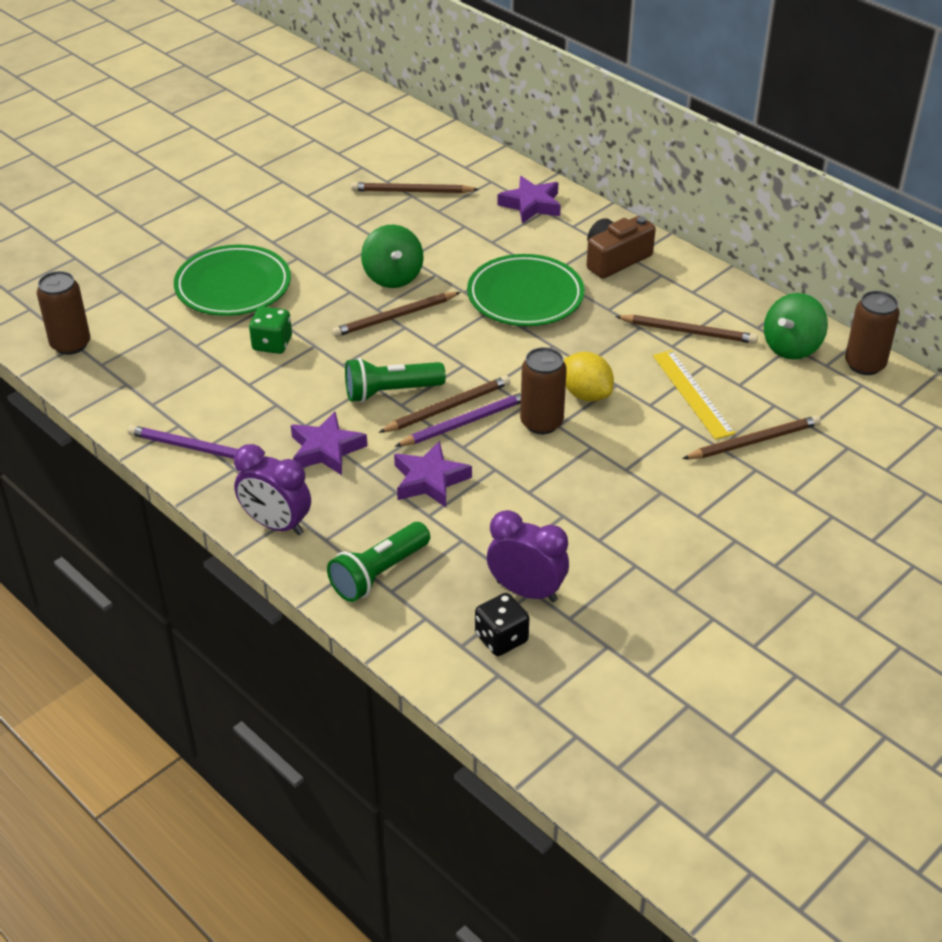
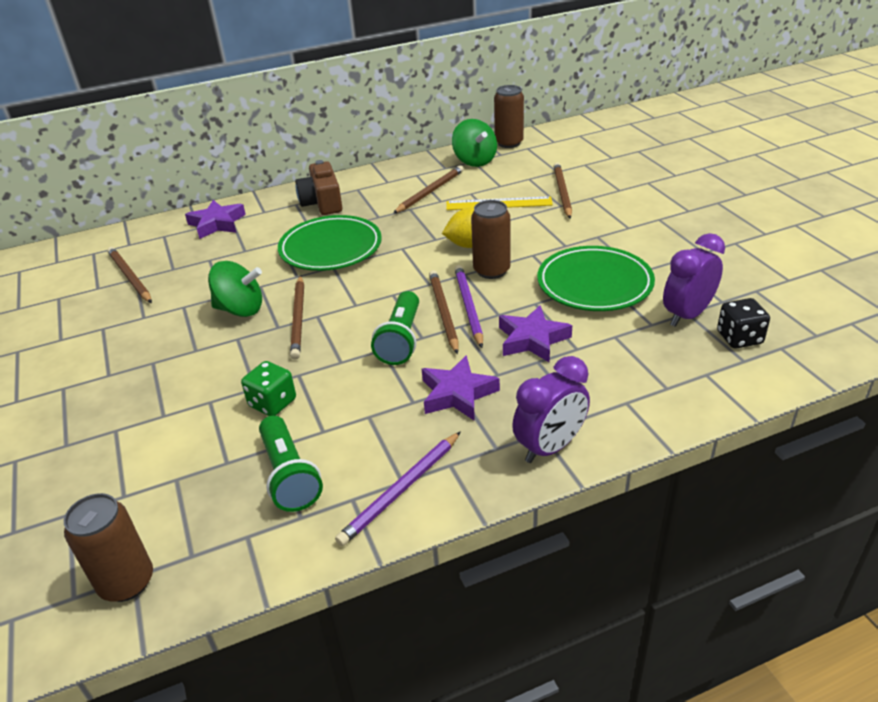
camera: 65 degrees left, 5 degrees down
(233, 286) = (154, 416): green plate -> green plate (594, 284)
(379, 573) = (642, 391): green flashlight -> green flashlight (289, 475)
(412, 191) = (130, 277): brown pencil -> brown pencil turned 120 degrees clockwise

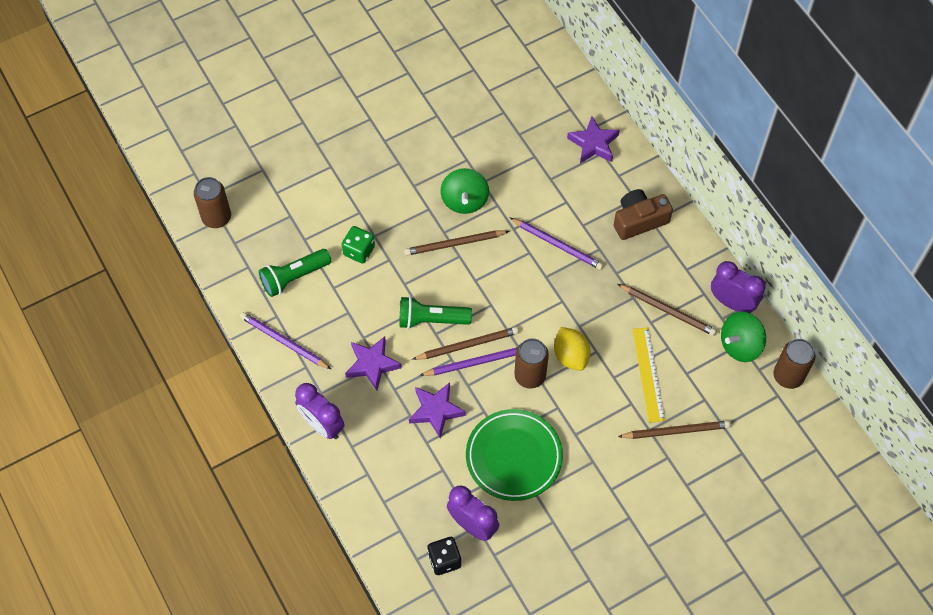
camera: 80 degrees right, 25 degrees up
(130, 277) = (504, 107): brown pencil -> none
(331, 248) = (557, 245): green plate -> purple pencil
(430, 163) = (732, 303): none -> purple clock

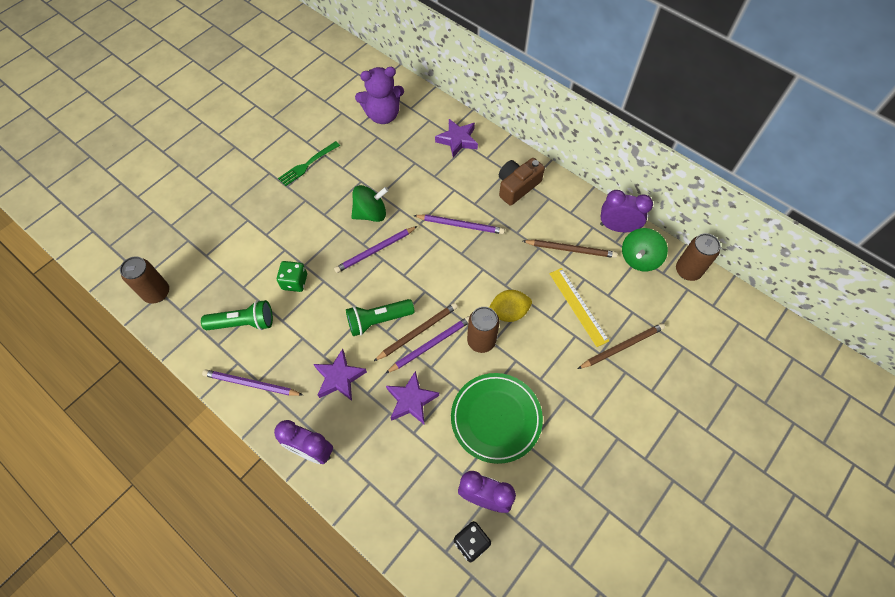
camera: 20 degrees left, 0 degrees up
(294, 277) = (243, 323): green flashlight -> green flashlight turned 135 degrees counterclockwise
(415, 122) = (307, 164): none -> green fork
(454, 244) = (375, 251): brown pencil -> purple pencil
(464, 200) = (371, 213): green spinning top -> green spinning top turned 90 degrees counterclockwise
(519, 86) = (383, 115): none -> purple teddy bear
(571, 356) = (508, 312): yellow lemon -> yellow lemon turned 60 degrees counterclockwise

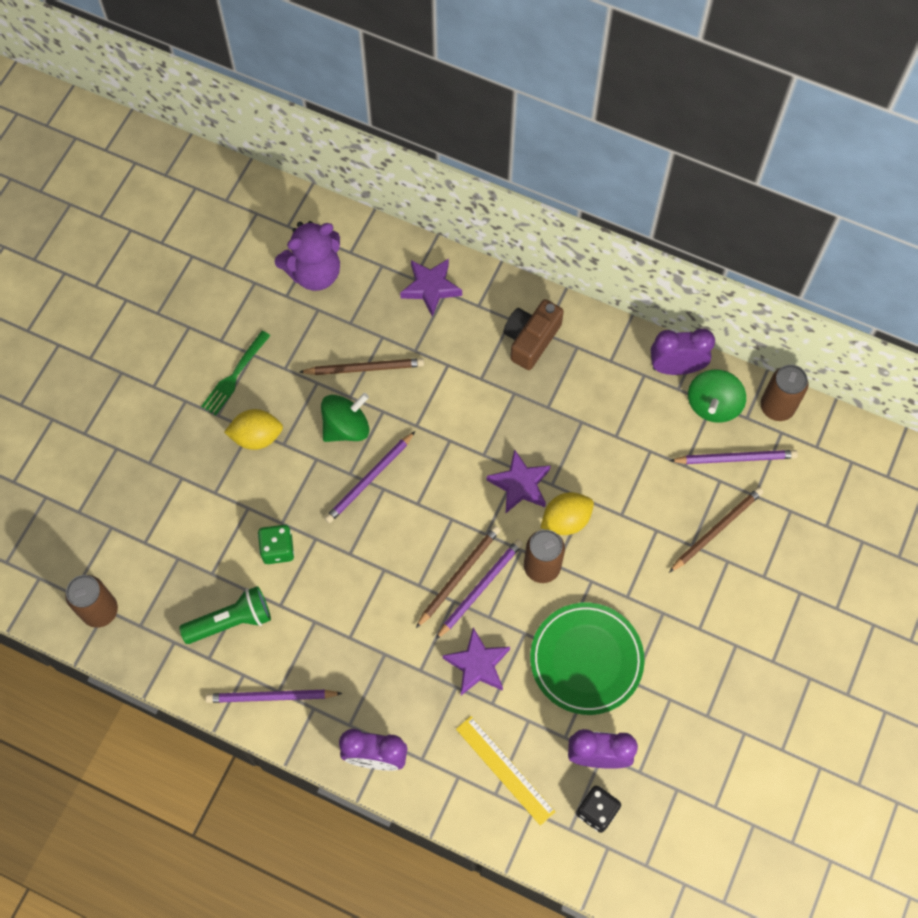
camera: 15 degrees left, 5 degrees up
(308, 205) = (256, 437): none -> yellow lemon
(339, 378) = (379, 660): purple star -> purple star (520, 484)
(378, 320) = (404, 573): green flashlight -> none
(460, 225) = (471, 414): purple pencil -> purple pencil (735, 458)
(571, 249) = (623, 414): brown pencil -> brown pencil (364, 368)
(578, 306) = (651, 490): yellow ruler -> yellow ruler (504, 770)

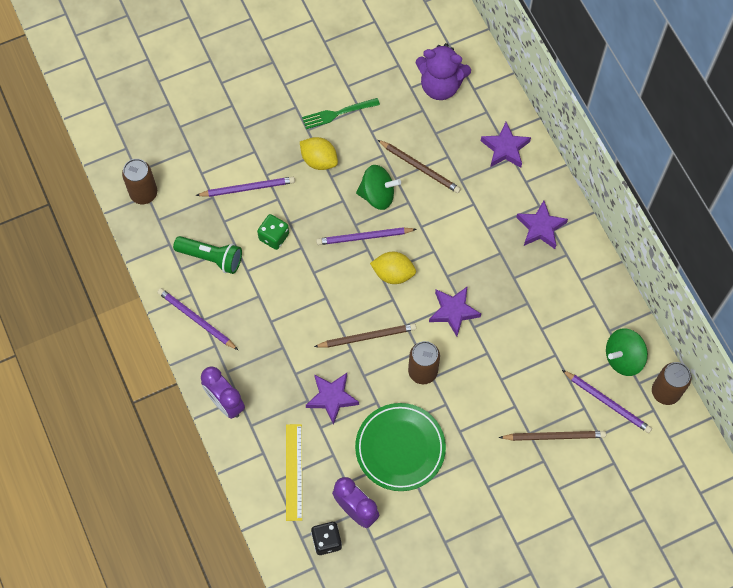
camera: 40 degrees right, 0 degrees up
(480, 588) = (373, 354): purple pencil -> purple pencil (248, 188)
(531, 339) = (540, 228): brown camera -> purple star
(566, 520) = (463, 355): yellow lemon -> yellow lemon (393, 274)
(676, 367) = (620, 316): purple clock -> none

